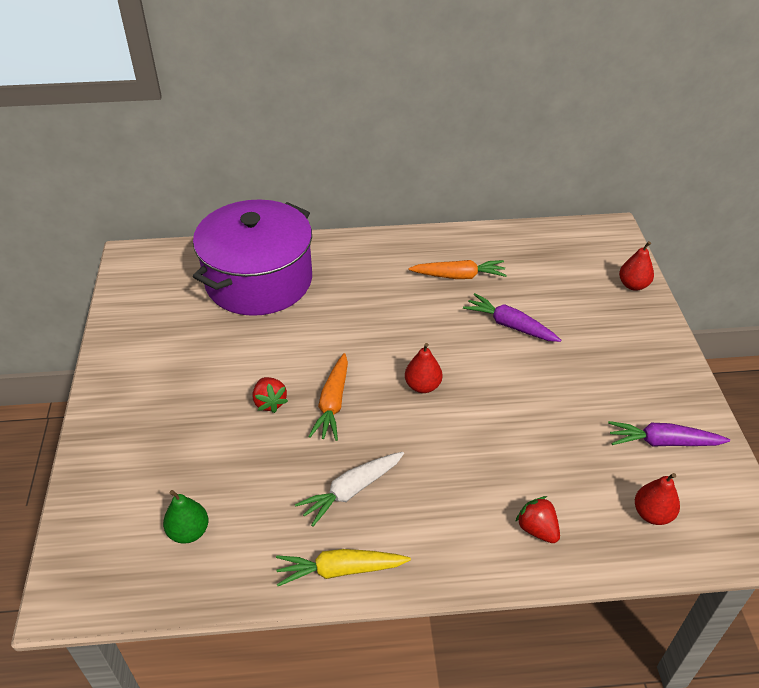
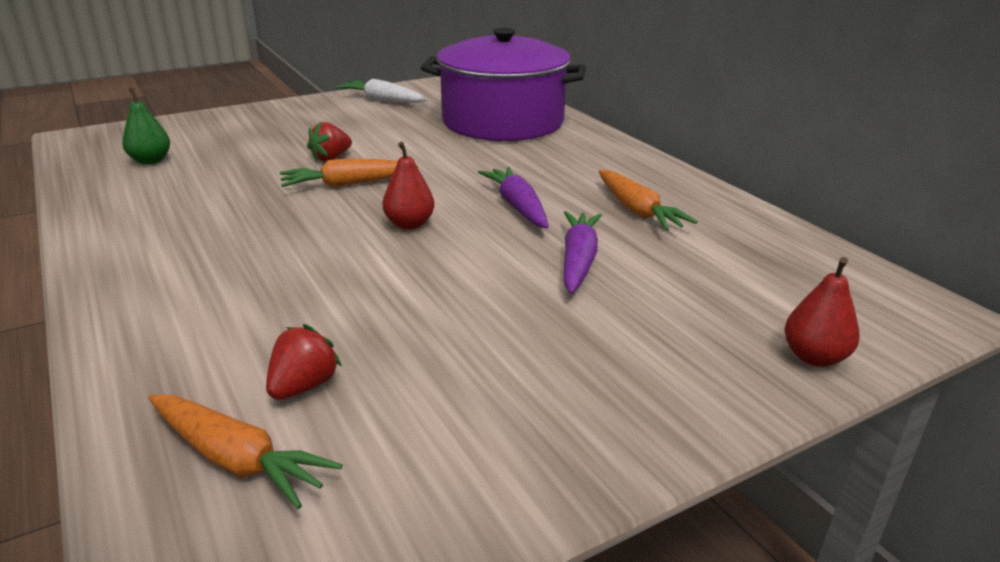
camera: 65 degrees right, 15 degrees down
(340, 570) = (105, 231): yellow carrot -> none
(351, 490) = (221, 216): white carrot -> white carrot (382, 100)
(537, 529) = (182, 345): red strawberry -> red strawberry (304, 386)
(652, 514) = (236, 459): red pear -> orange carrot
(663, 442) = (420, 450): purple carrot -> purple carrot (517, 206)

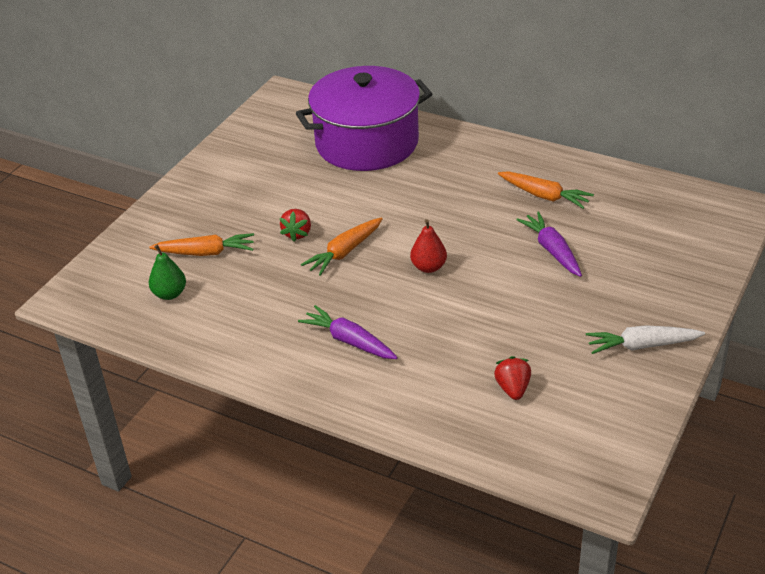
camera: 30 degrees left, 10 degrees up
(236, 459) = (532, 432): orange carrot -> orange carrot (205, 253)
(382, 100) = (243, 154): white carrot -> white carrot (642, 346)
(517, 206) = (473, 223): purple carrot -> purple carrot (349, 341)
(814, 357) = (711, 260): red pear -> none

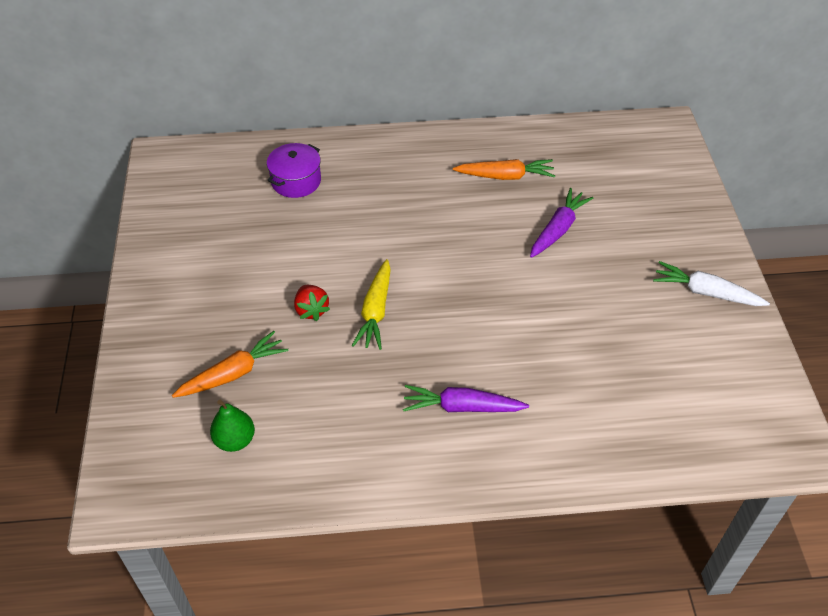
camera: 35 degrees left, 10 degrees up
(344, 252) = (375, 311): orange carrot -> yellow carrot
(367, 143) = (296, 181): purple pot -> purple pot, size x0.45
(428, 267) = (467, 293): red pear -> none
(513, 389) = (644, 386): red strawberry -> none
(552, 250) = (558, 229): purple carrot -> purple carrot turned 90 degrees clockwise
(642, 346) = (706, 292): white carrot -> white carrot turned 60 degrees clockwise

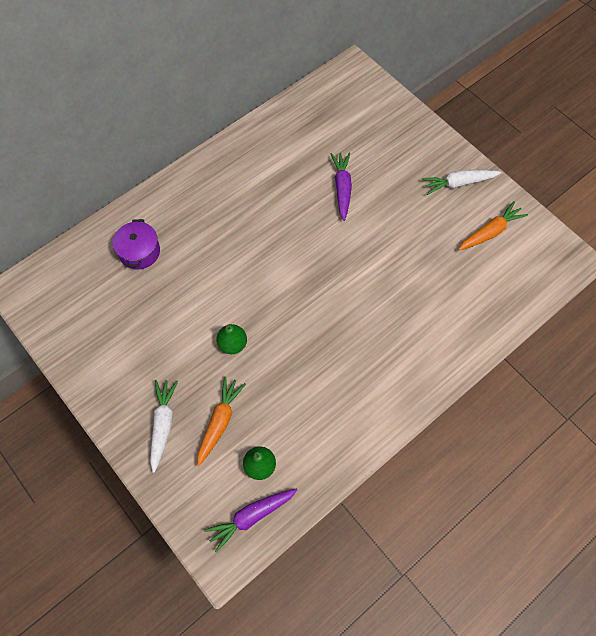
camera: 35 degrees left, 15 degrees up
(177, 342) = (163, 425): none -> white carrot
(311, 310) = (232, 344): red strawberry -> green pear
(375, 311) = (274, 319): yellow carrot -> none
(462, 407) = (378, 351): purple carrot -> purple carrot (251, 517)
(505, 176) = (279, 166): orange carrot -> orange carrot (490, 232)

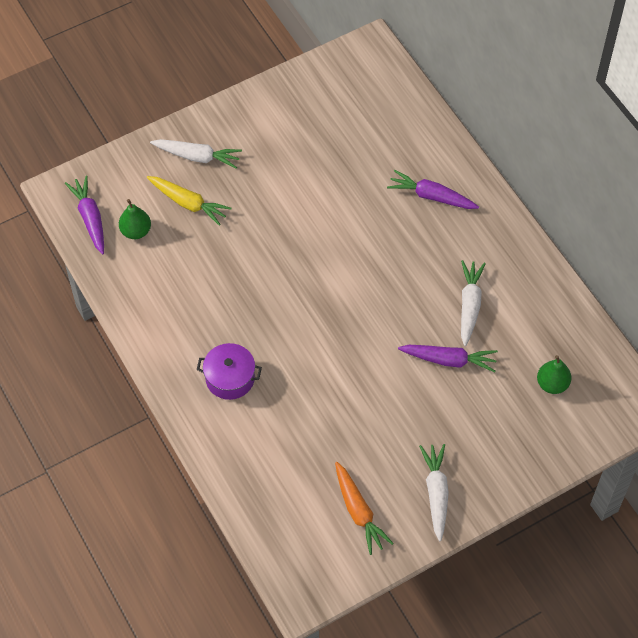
camera: 100 degrees right, 5 degrees down
(139, 252) = (396, 151): purple pot -> purple pot (230, 378)
(185, 219) = (431, 196): none -> purple carrot
(219, 422) = (188, 203): orange carrot -> yellow carrot
(232, 344) = (269, 223): green pear -> green pear (552, 384)
(288, 180) = (469, 305): none -> white carrot

